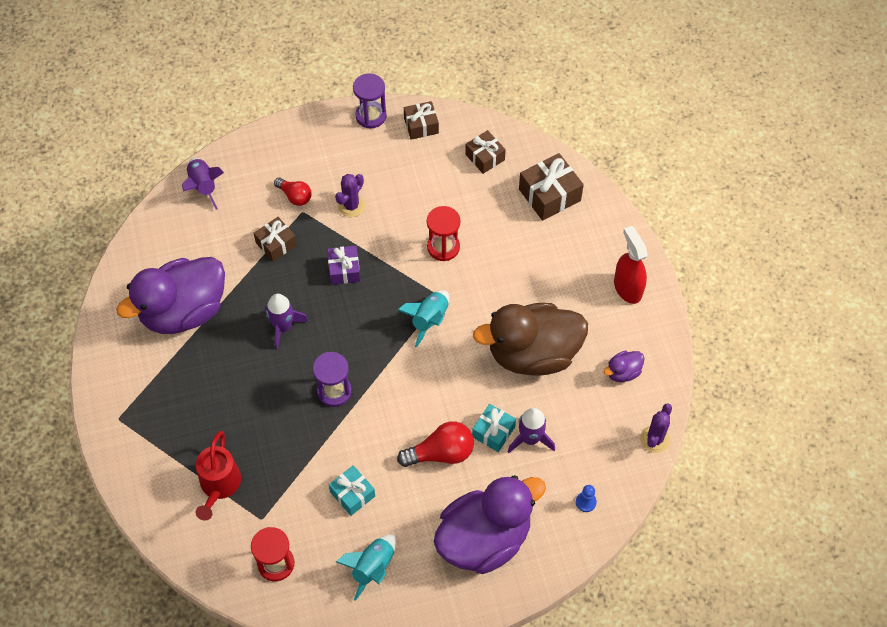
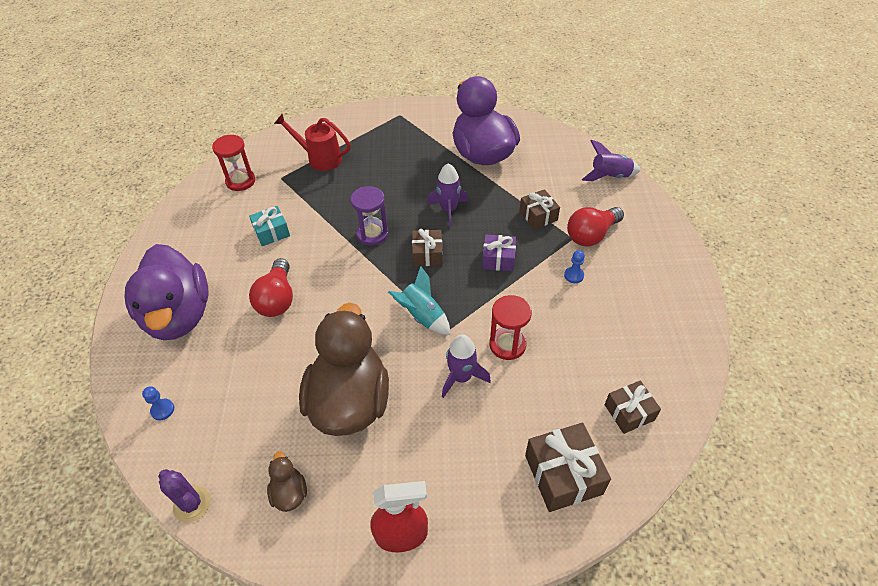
camera: 105 degrees right, 10 degrees down
(295, 196) = (591, 235): red light bulb -> red light bulb, size x1.56
(351, 206) = (573, 275): purple cactus -> blue pawn
(371, 116) = (694, 310): purple hourglass -> none
(372, 567) = (202, 235): turquoise rocket -> none
(421, 125) = (680, 355): brown gift -> brown gift (427, 254)
(493, 432) = (278, 345): turquoise gift -> none
(530, 439) = (255, 375): purple rocket -> purple rocket (461, 377)
(623, 372) = (289, 493): purple duck -> brown duck

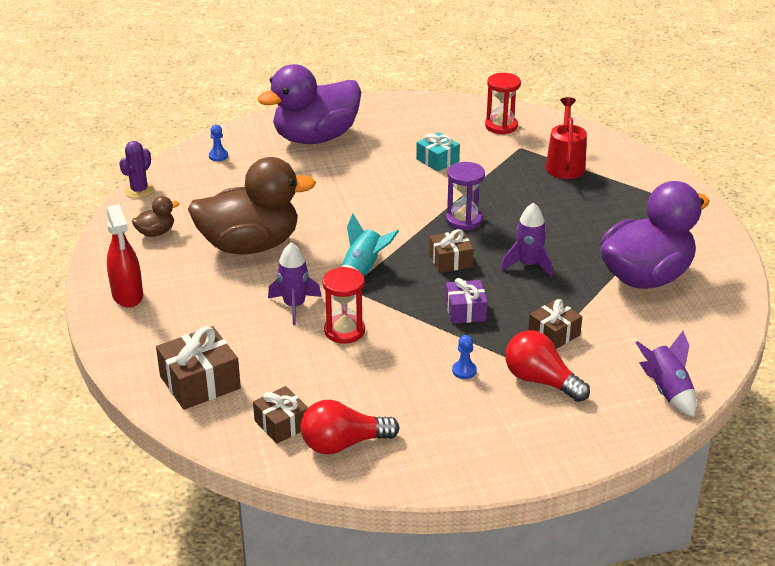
camera: 75 degrees right, 15 degrees down
(277, 299) = (353, 182): red light bulb -> red light bulb (343, 444)

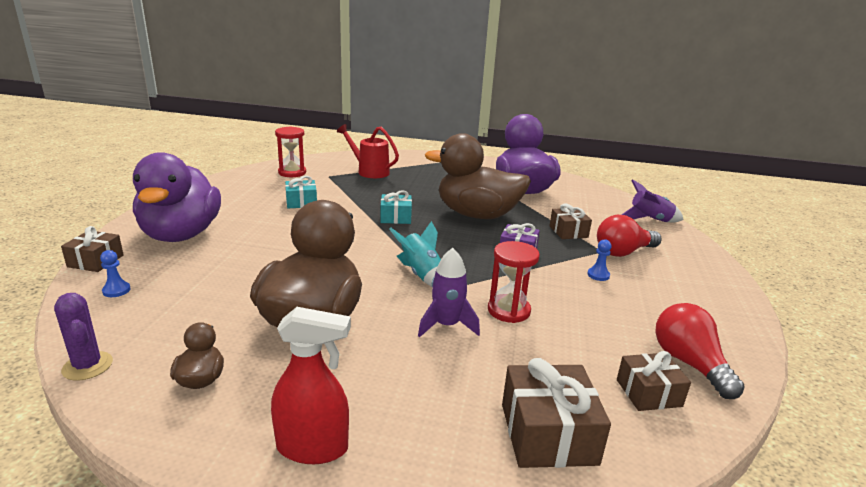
camera: 65 degrees left, 10 degrees down
(343, 444) = (689, 363): red light bulb -> red light bulb turned 150 degrees clockwise
(450, 260) = (445, 237): brown gift -> brown gift (95, 261)
(464, 220) = (395, 217): purple hourglass -> turquoise gift
(528, 265) = (477, 215): purple rocket -> brown duck

